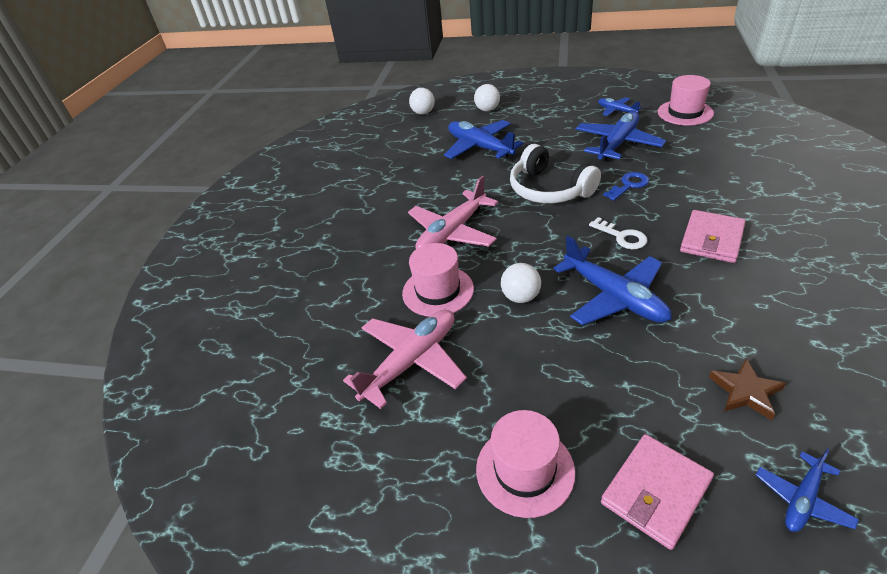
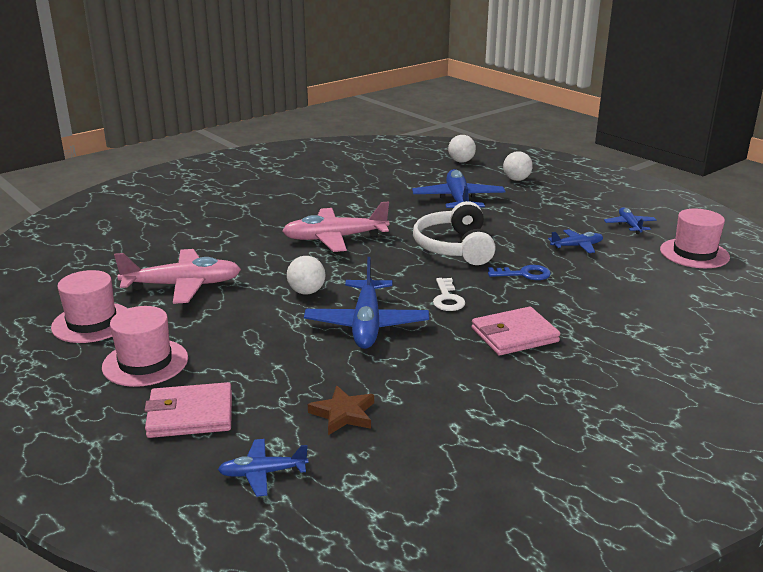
camera: 35 degrees right, 15 degrees down
(438, 291) = (264, 262): pink hat -> pink hat (92, 322)
(617, 144) = (577, 246): blue plane -> blue plane, size x0.53

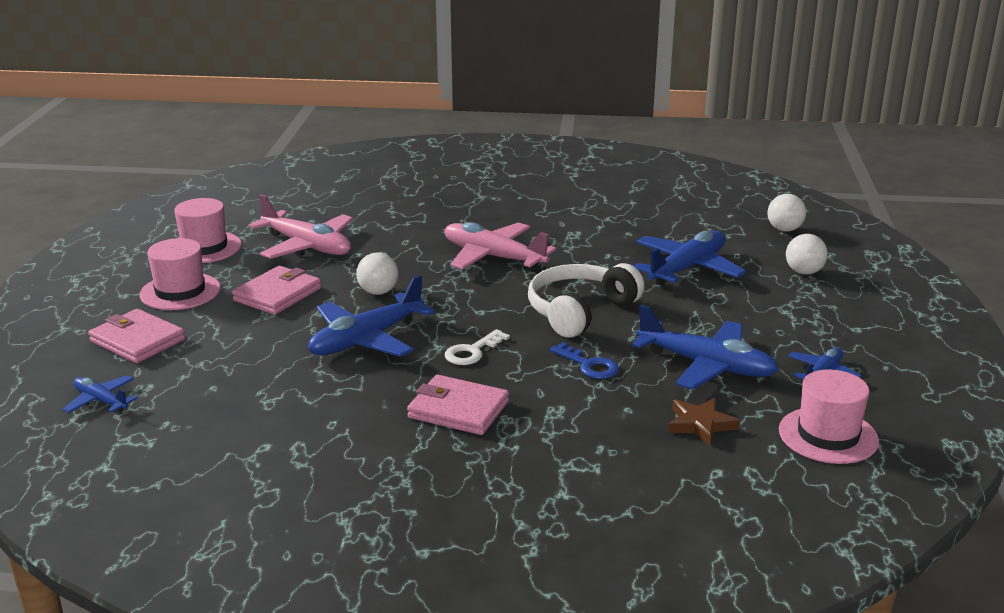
camera: 45 degrees right, 0 degrees up
(234, 327) = (277, 294): none -> pink wallet
(343, 414) = (217, 394): brown star -> brown star (700, 424)
(577, 246) = (707, 365): blue plane -> blue plane, size x1.90

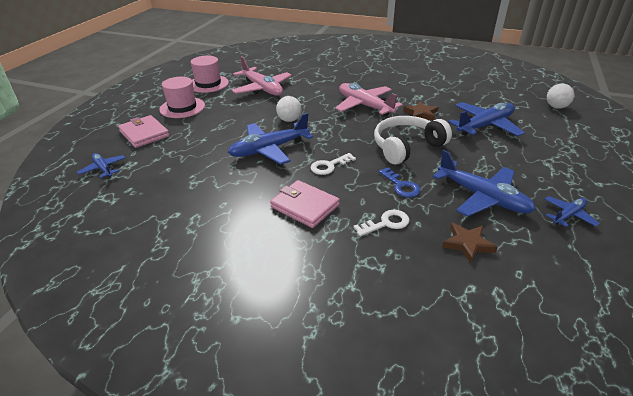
camera: 15 degrees right, 10 degrees up
(277, 294) = (232, 115): pink wallet -> none
(584, 415) = (386, 223): none -> white key
(586, 260) = (421, 114): none -> brown star
(804, 272) = (565, 137): white ball -> none
(828, 435) = (565, 270): pink hat -> none

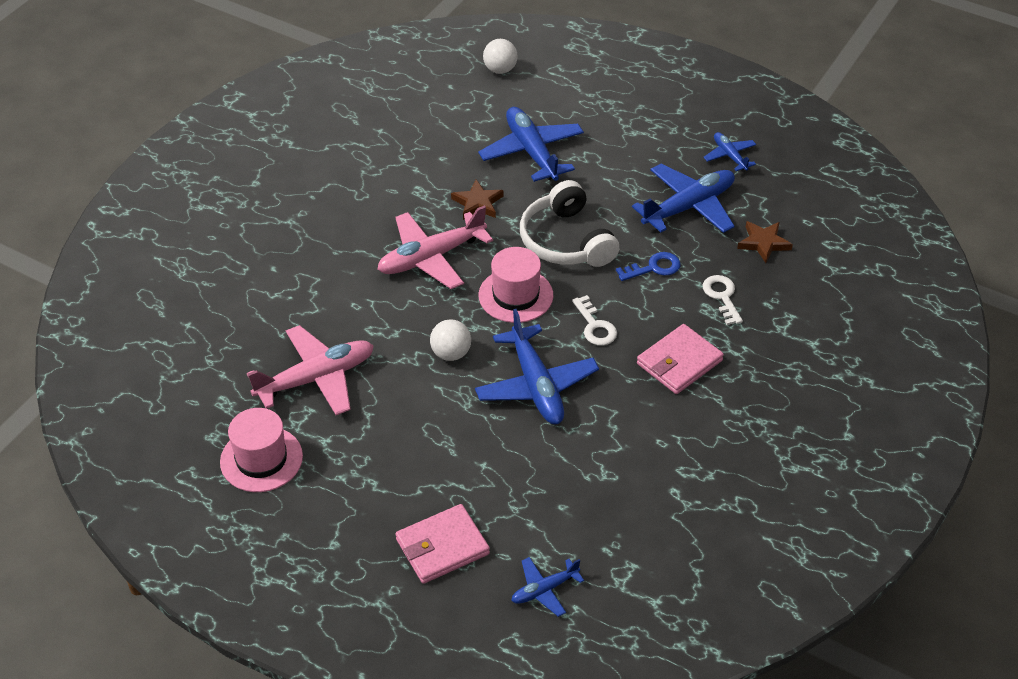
camera: 80 degrees left, 10 degrees up
(182, 107) = (356, 497): pink hat -> pink hat (515, 295)

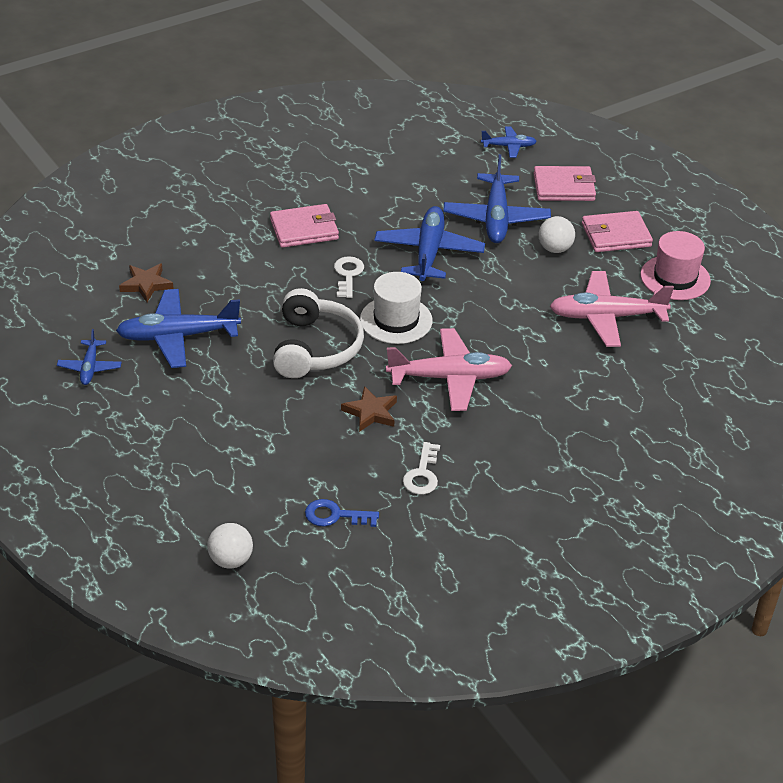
camera: 155 degrees left, 5 degrees down
(349, 494) = (616, 235): none -> pink wallet
(451, 353) = (482, 296): white ball -> white ball (555, 249)
(515, 295) = (396, 320): pink hat -> white hat
(531, 152) = (277, 445): blue plane -> blue plane (496, 218)
(653, 268) = (259, 299): blue key -> blue key (335, 515)
(722, 297) = (224, 259): white key -> white key (422, 474)

